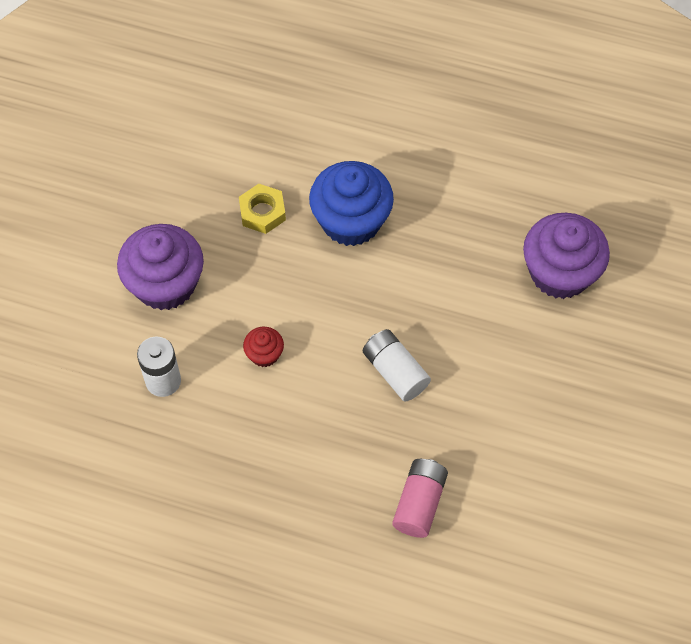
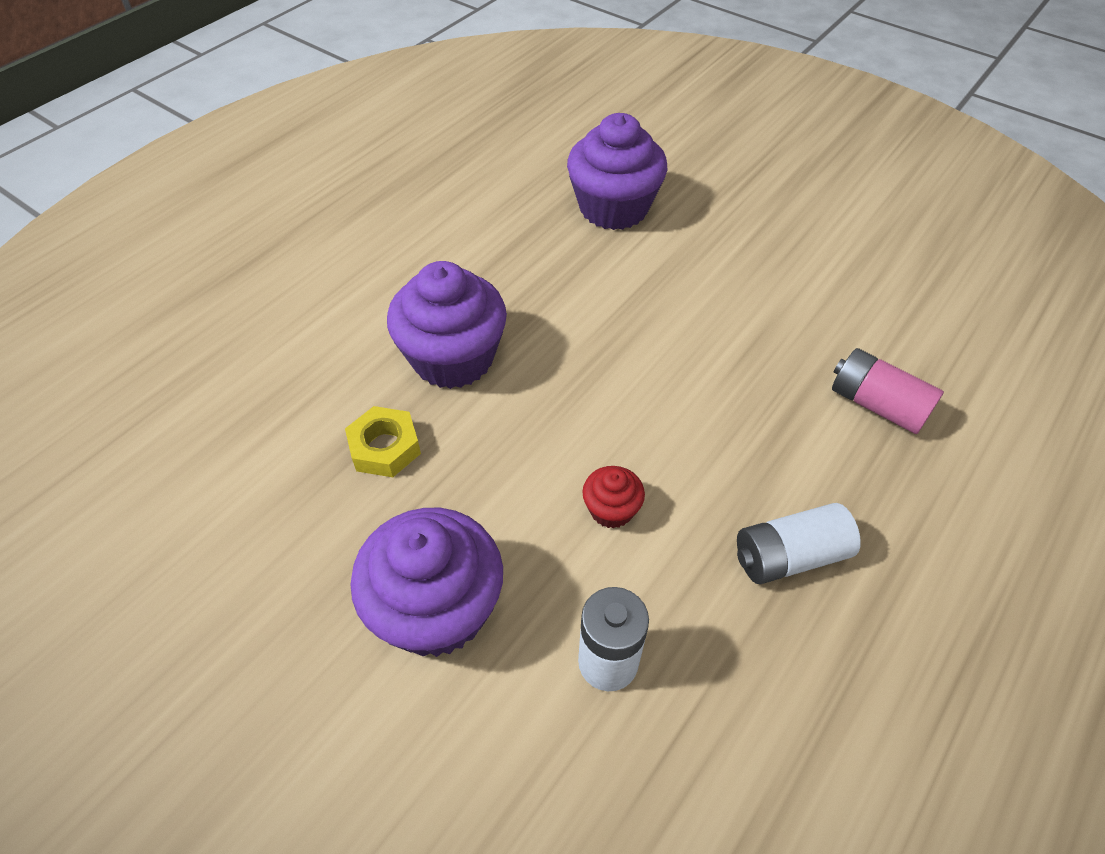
camera: 70 degrees left, 10 degrees down
(351, 221) = (453, 358): blue cupcake -> purple cupcake
(395, 372) = (688, 376): white battery -> white battery (789, 556)

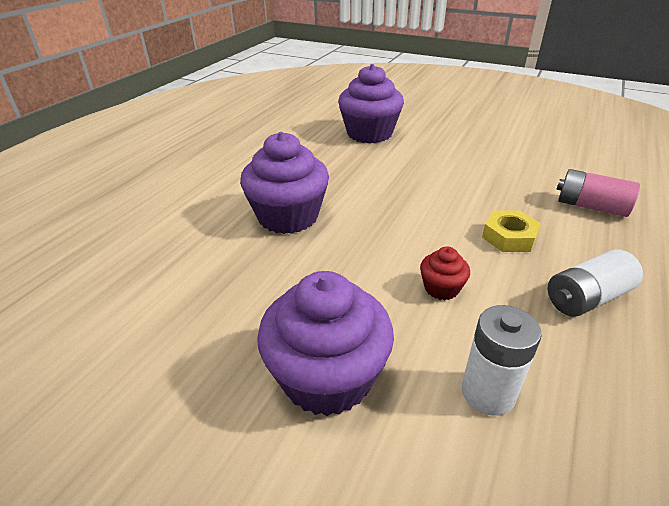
camera: 10 degrees left, 15 degrees down
(385, 447) = (251, 274): yellow nut -> yellow nut (509, 237)

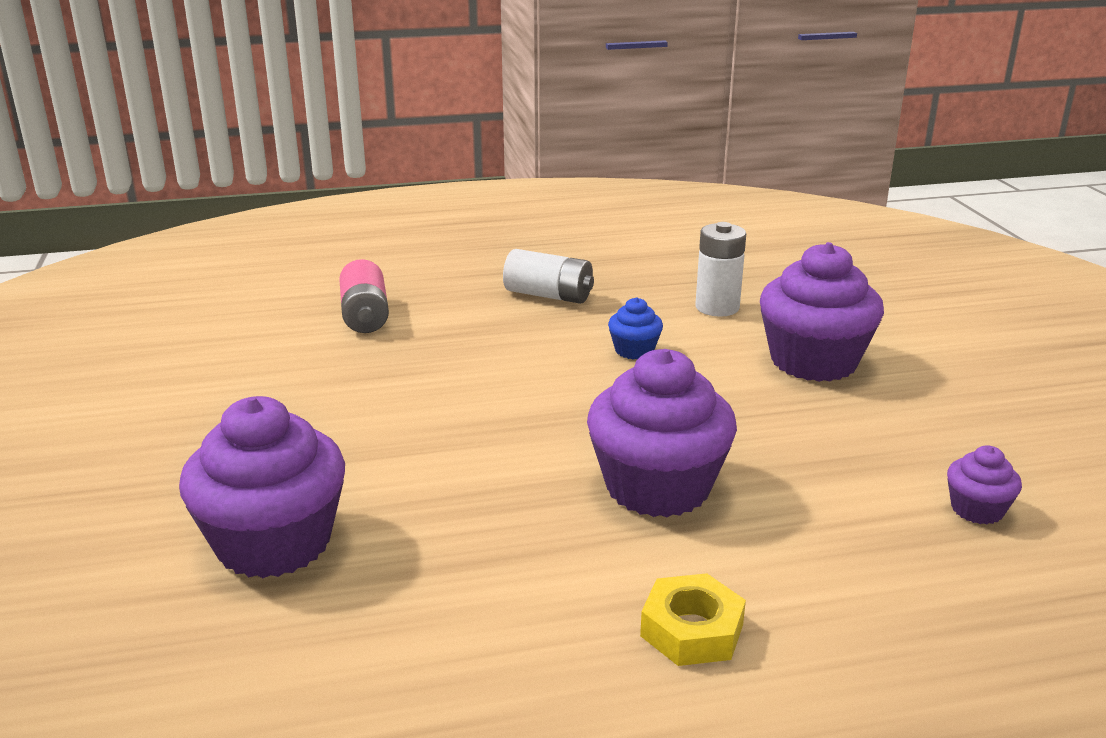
camera: 130 degrees left, 10 degrees down
(113, 304) = (977, 509): none -> purple cupcake
(441, 288) = (634, 350): red cupcake -> blue cupcake
(509, 237) = (494, 341): yellow nut -> yellow nut (691, 630)

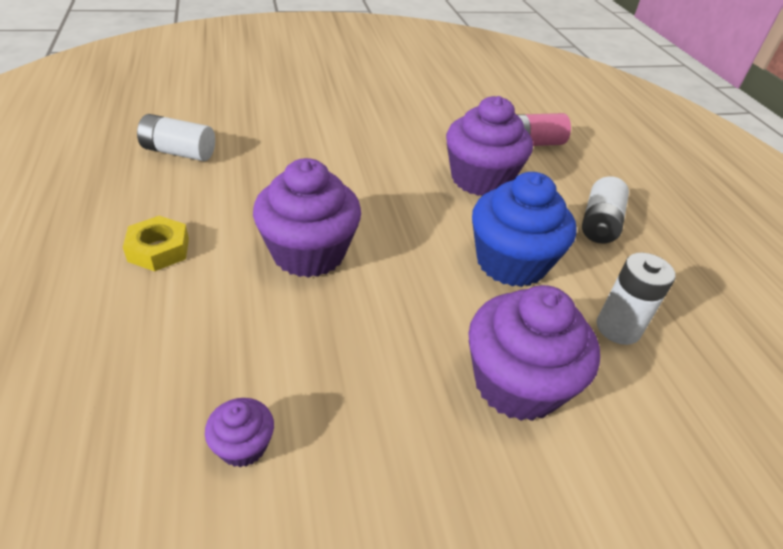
camera: 85 degrees right, 15 degrees up
(274, 543) = (279, 123): purple cupcake -> purple cupcake (480, 179)
(383, 662) = (179, 152): none -> white battery
(634, 350) = (511, 262): blue cupcake -> blue cupcake, size x2.14

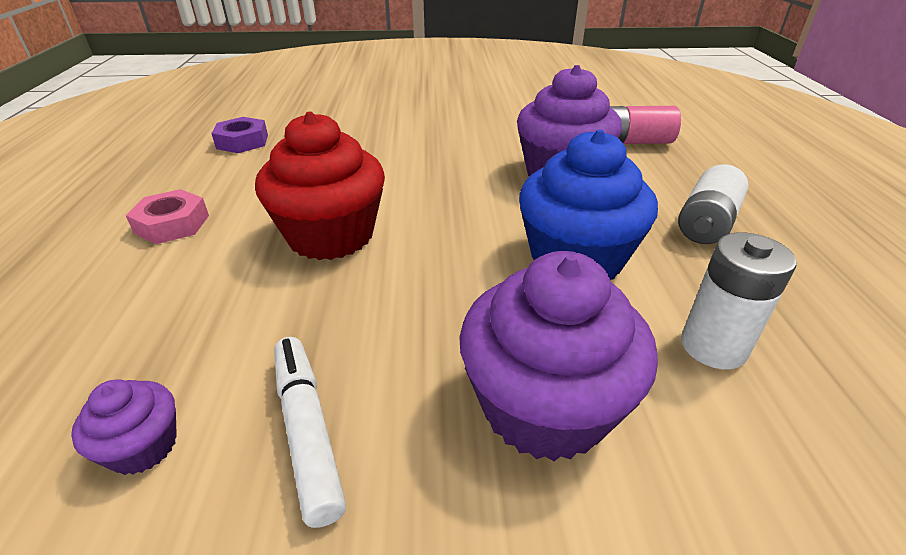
camera: 15 degrees right, 5 degrees down
(158, 249) = (172, 224): yellow nut -> pink nut
(179, 152) = (242, 142): white battery -> purple nut
(308, 253) = (331, 235): purple cupcake -> red cupcake
(360, 420) = (307, 431): none -> white marker

